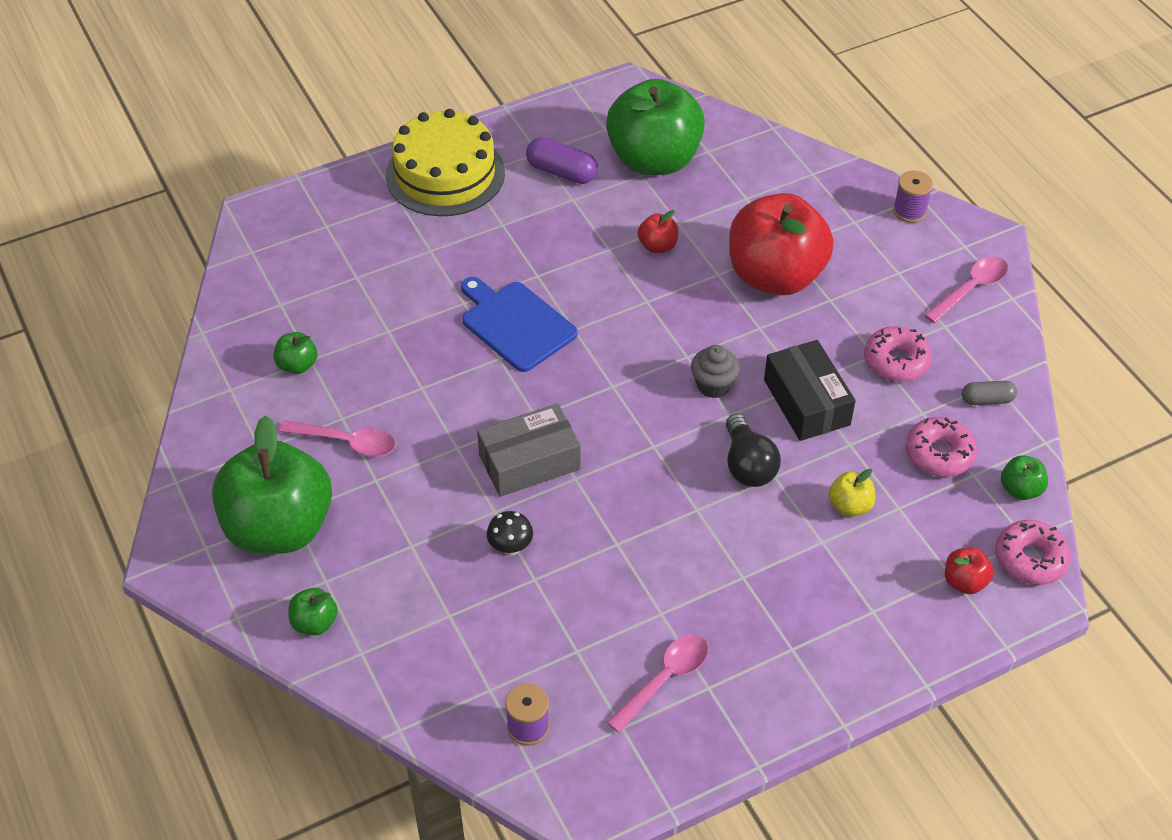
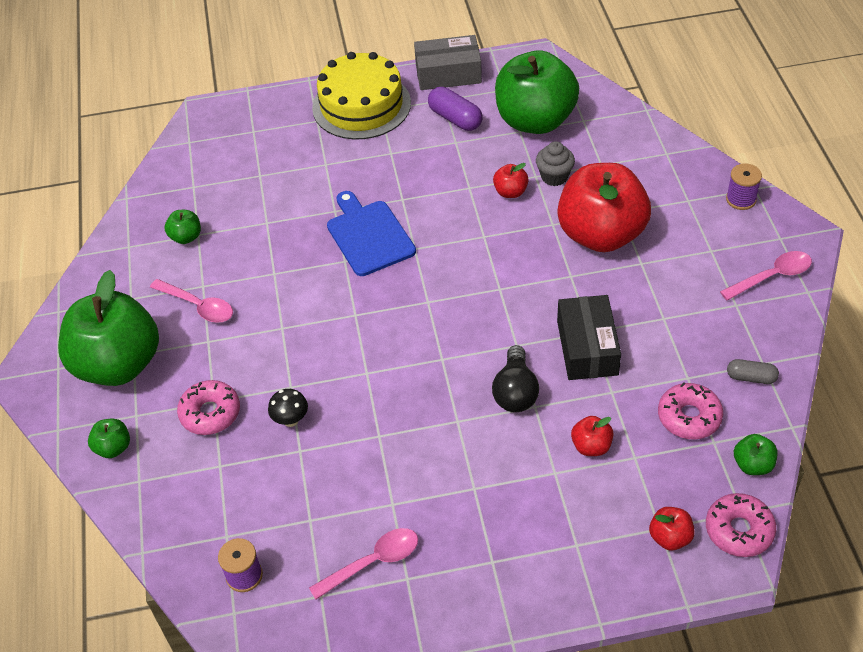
camera: 20 degrees right, 0 degrees up
(529, 462) = (334, 351): grey box -> grey box (448, 73)
(713, 385) = (512, 317): grey cupcake -> grey cupcake (554, 177)
(850, 506) = (591, 446): yellow apple -> red apple
(896, 361) = (680, 327): pink donut -> pink donut (210, 413)

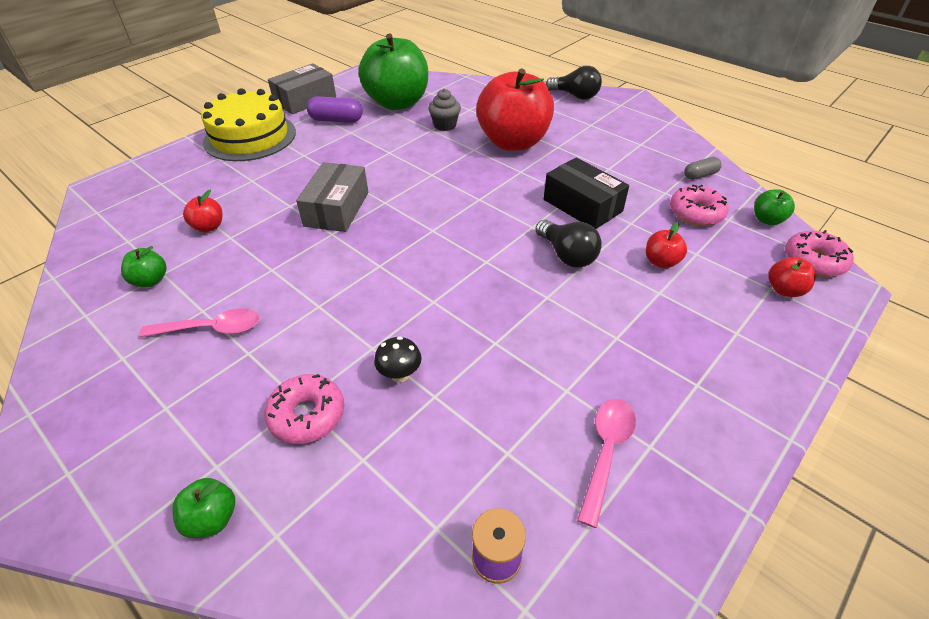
camera: 40 degrees left, 5 degrees down
(118, 364) = (153, 427): green apple -> none
(369, 235) = (337, 209): blue cutting board -> grey box
(510, 192) = (423, 143): red apple -> red apple (209, 227)
(741, 199) = (575, 96): purple spool -> black light bulb
(772, 276) = (641, 123): pink spoon -> none

